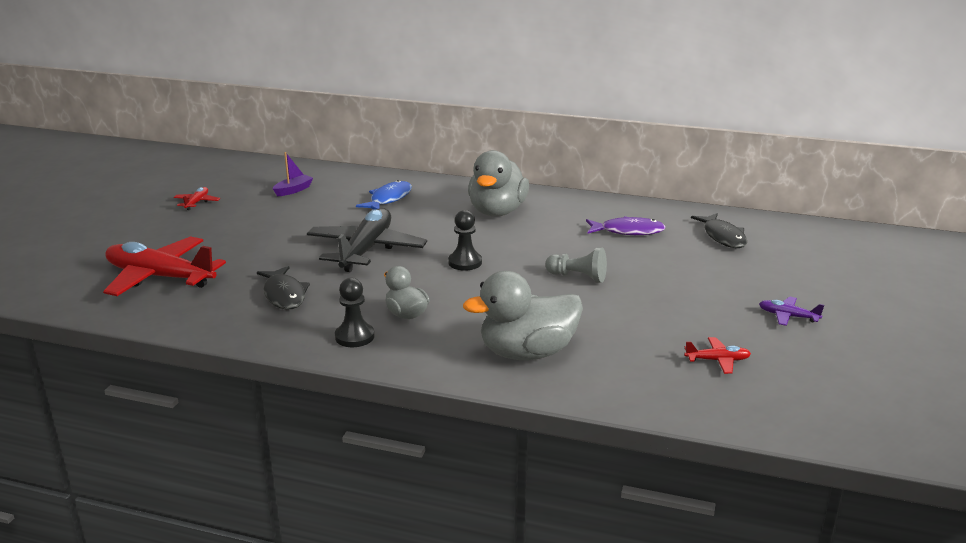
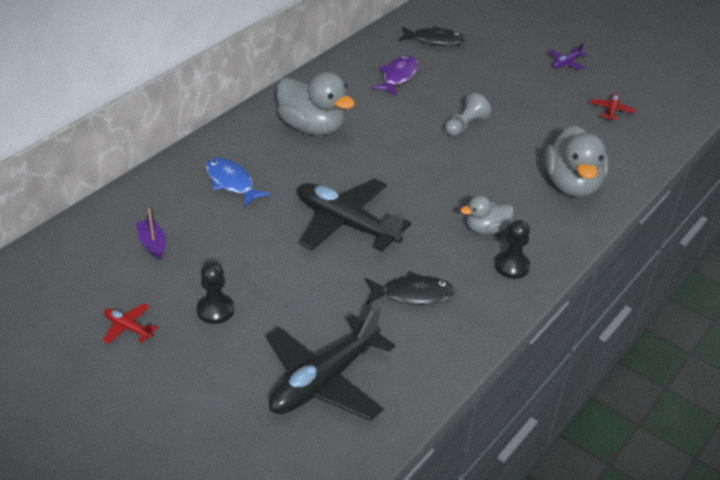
camera: 70 degrees left, 15 degrees up
(160, 277) = (324, 380): red plane -> black plane
(465, 262) = (407, 173): black pawn -> black pawn (215, 310)

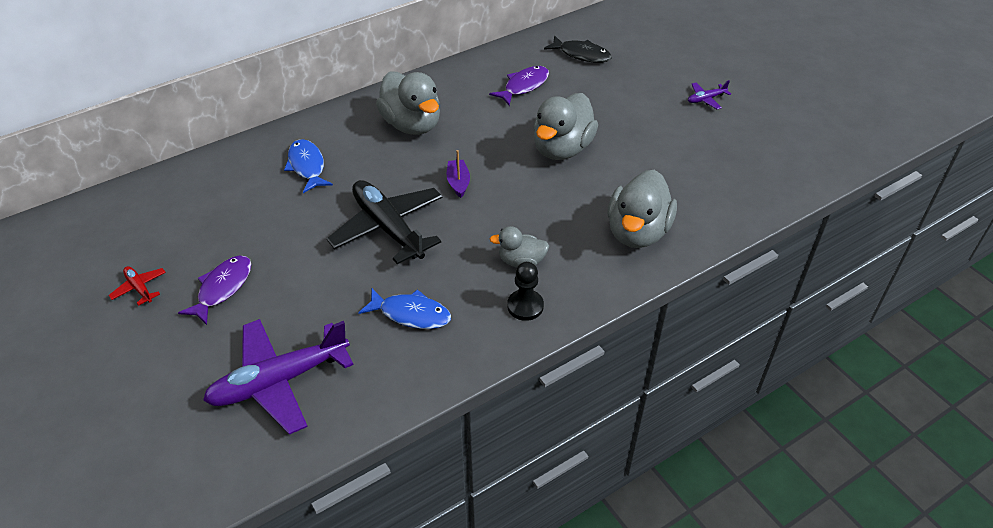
camera: 20 degrees right, 5 degrees up
(152, 244) = (205, 212): purple boat -> purple boat (458, 183)
(215, 310) = (222, 288): black pawn -> purple fish
(324, 380) = (279, 381): black plane -> purple plane
(413, 294) = (411, 314): black fish -> blue fish
(465, 125) = (562, 149): grey pawn -> grey duck
(611, 110) = (726, 159): red plane -> none

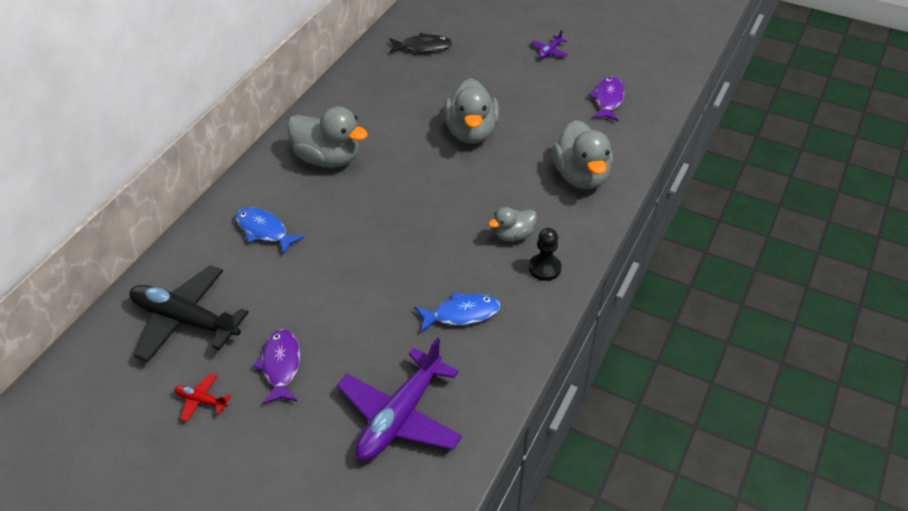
camera: 30 degrees left, 0 degrees up
(388, 228) = (383, 254): black plane -> black plane (185, 320)
(458, 183) = (410, 192): purple boat -> none
(524, 86) = (397, 91): purple fish -> purple fish (608, 100)

